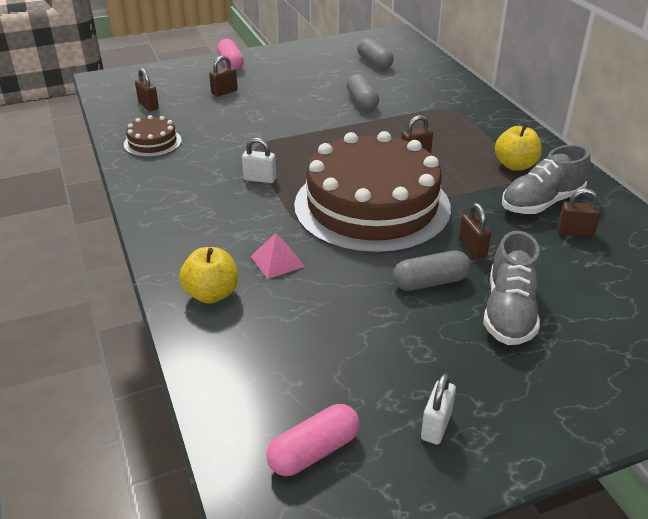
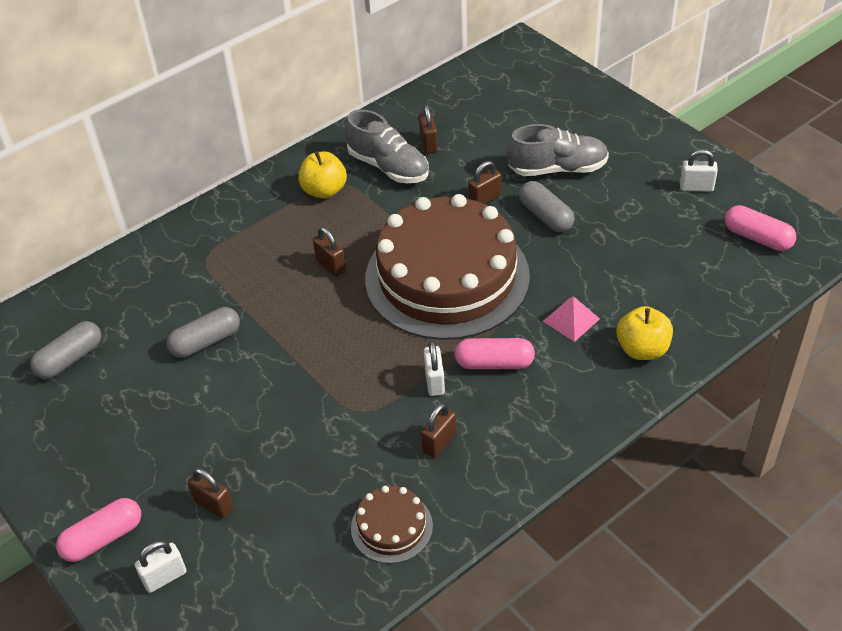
camera: 105 degrees left, 10 degrees up
(148, 106) = (286, 585): brown padlock -> brown padlock (439, 443)
(189, 76) = (165, 577): none -> white padlock
(257, 209) = (494, 363): none -> pink capsule

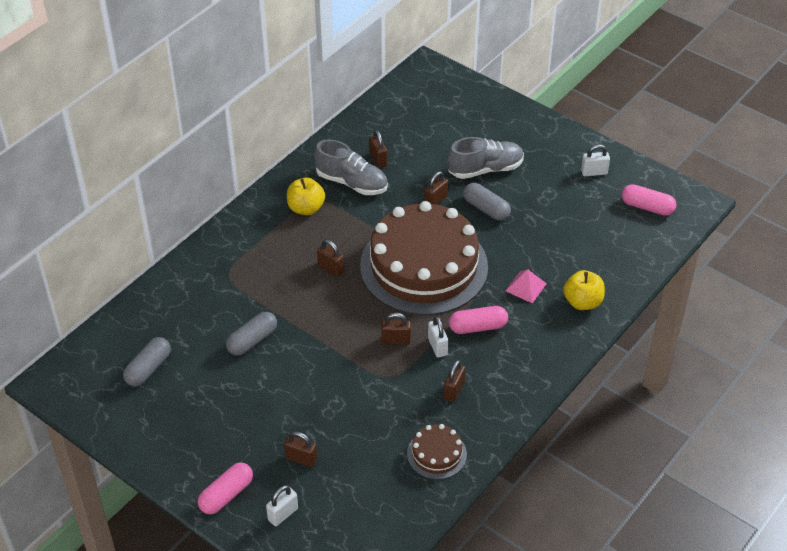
camera: 15 degrees left, 0 degrees up
(383, 366) = (396, 340): none -> brown padlock

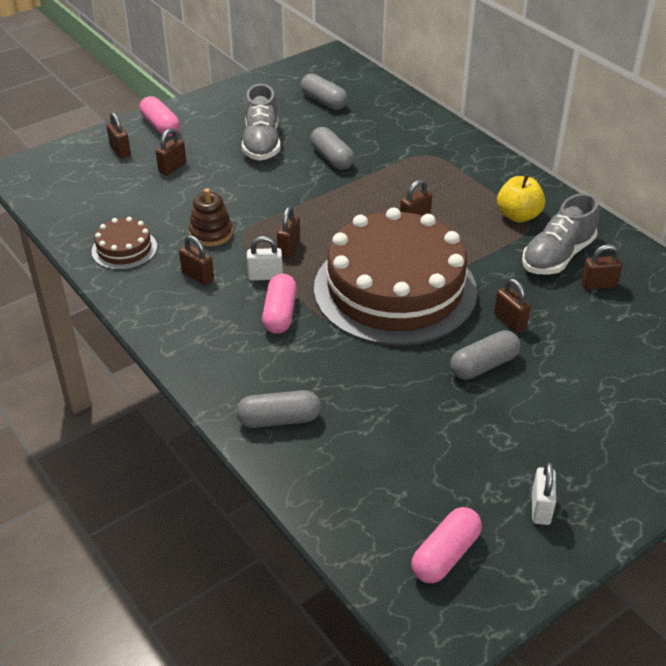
camera: 105 degrees right, 5 degrees down
(283, 514) = (120, 151): white padlock -> brown padlock
(393, 398) = (211, 233): none -> brown stacking toy
(485, 169) = (566, 382): grey shoe -> grey shoe (262, 143)
(526, 287) = (327, 370): pink pyramid -> none
(582, 302) = (279, 419): yellow apple -> grey capsule

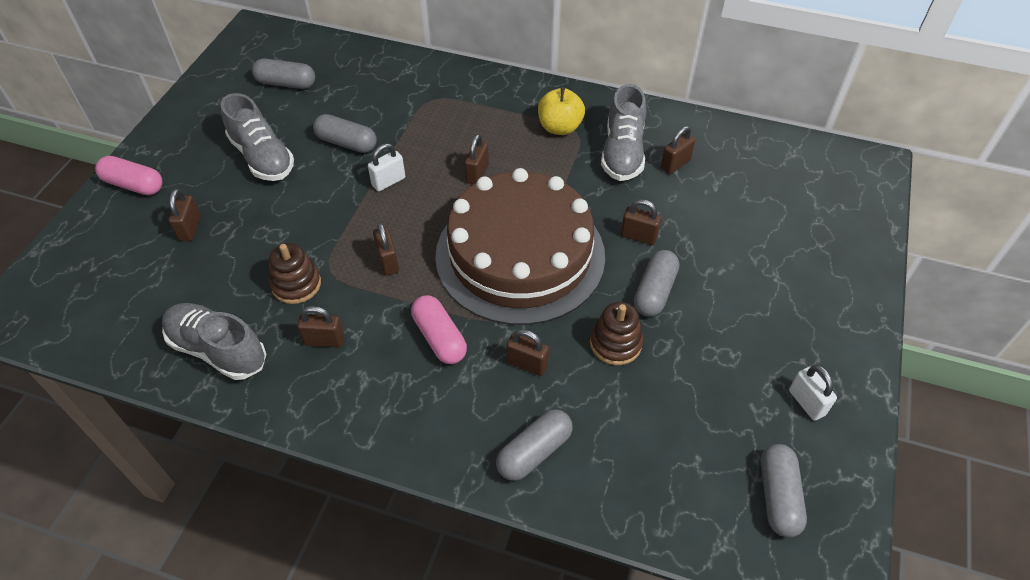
camera: 35 degrees left, 10 degrees up
(120, 151) = (112, 235): brown padlock -> brown padlock (527, 364)
(124, 249) = (218, 350): brown cake -> grey shoe
(265, 276) = (391, 304): white padlock -> white padlock (388, 181)
(413, 384) = (615, 343): none -> brown stacking toy
(445, 555) = (778, 496): pink capsule -> grey capsule

